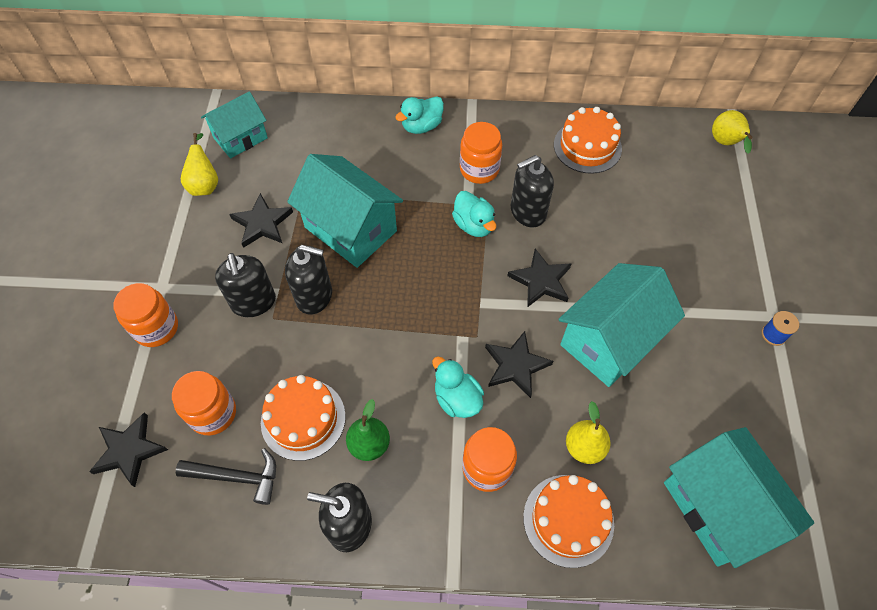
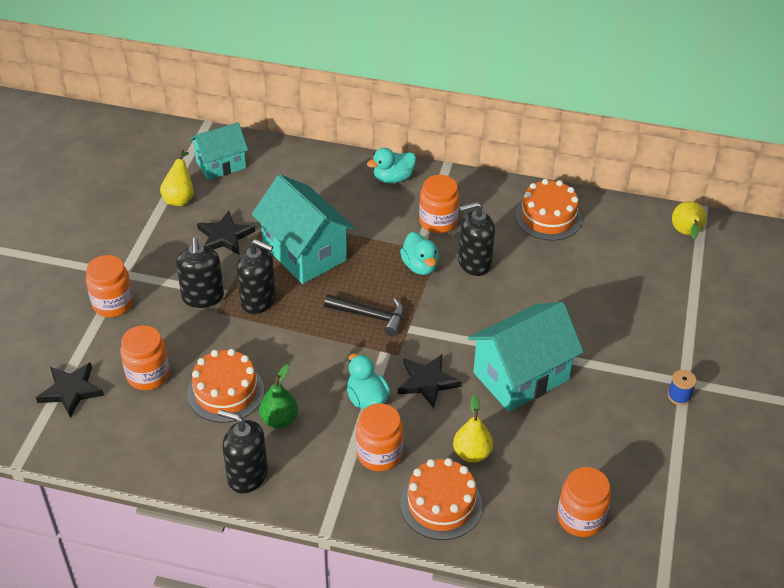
camera: 10 degrees right, 15 degrees down
(237, 477) = (158, 425): black hammer -> black hammer (370, 316)
(541, 280) = (470, 319): black star -> none
(718, 507) = (580, 518): turquoise house -> orange jar

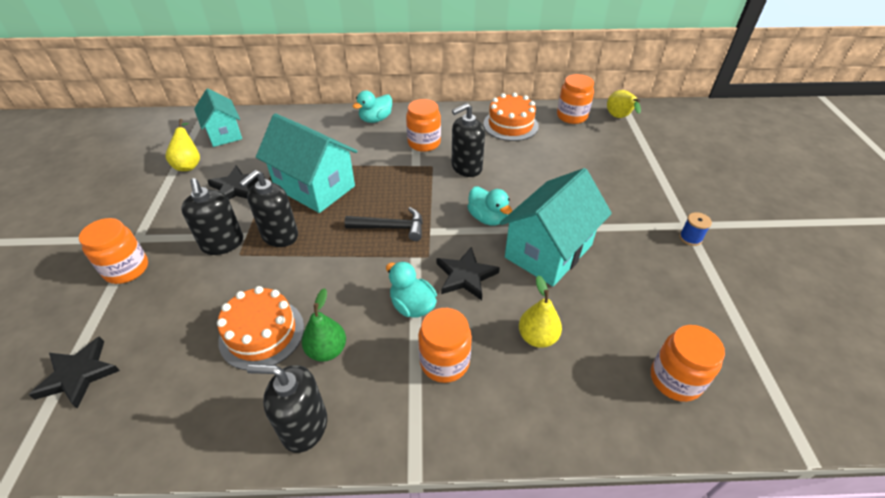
camera: 15 degrees left, 0 degrees up
(148, 375) = (171, 335): orange jar -> orange jar (572, 116)
(221, 165) = (224, 134): turquoise house -> turquoise house turned 75 degrees counterclockwise
(258, 300) = (279, 235): black soap dispenser -> black soap dispenser turned 120 degrees clockwise
(420, 266) = (421, 178): turquoise duck -> turquoise duck (487, 218)
(441, 504) = (530, 403): orange cake -> none

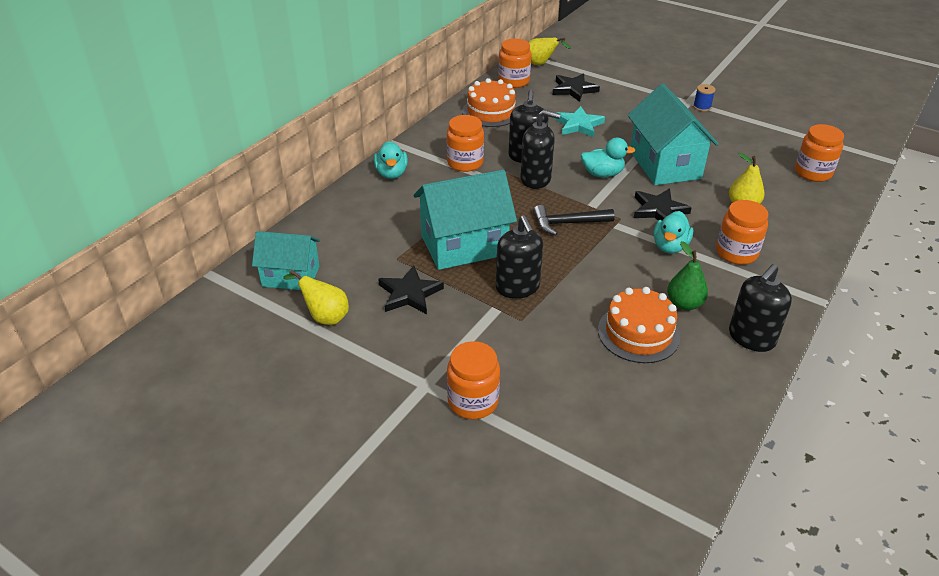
camera: 55 degrees left, 5 degrees down
(78, 374) = (603, 460): black star -> black star (574, 89)
(222, 244) = (495, 326): black soap dispenser -> black soap dispenser (536, 179)
(391, 228) = (568, 223): black hammer -> black hammer turned 135 degrees counterclockwise
(412, 306) = (670, 246): turquoise duck -> turquoise duck turned 60 degrees counterclockwise
(550, 174) = (578, 125): none -> turquoise star

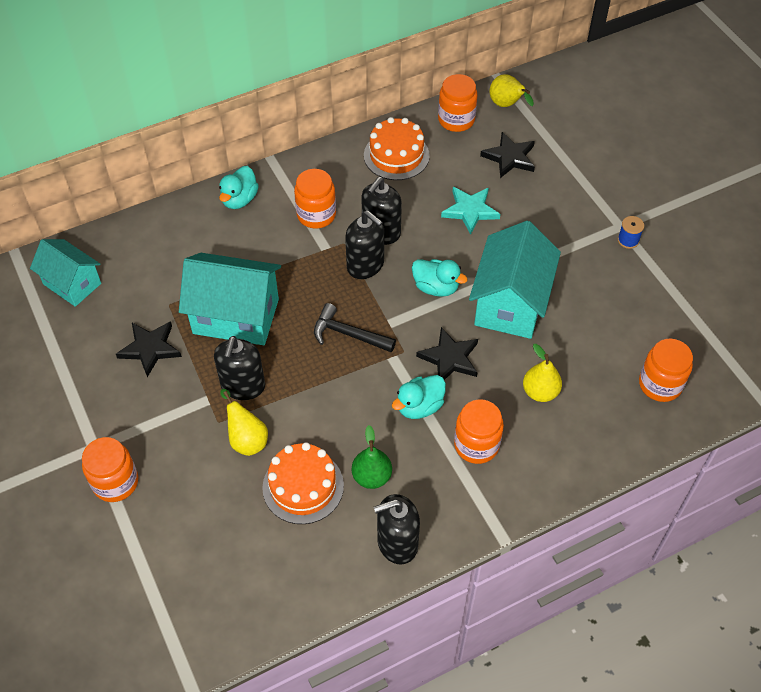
camera: 30 degrees right, 15 degrees up
(324, 317) = (68, 340): yellow pear -> yellow pear (246, 439)

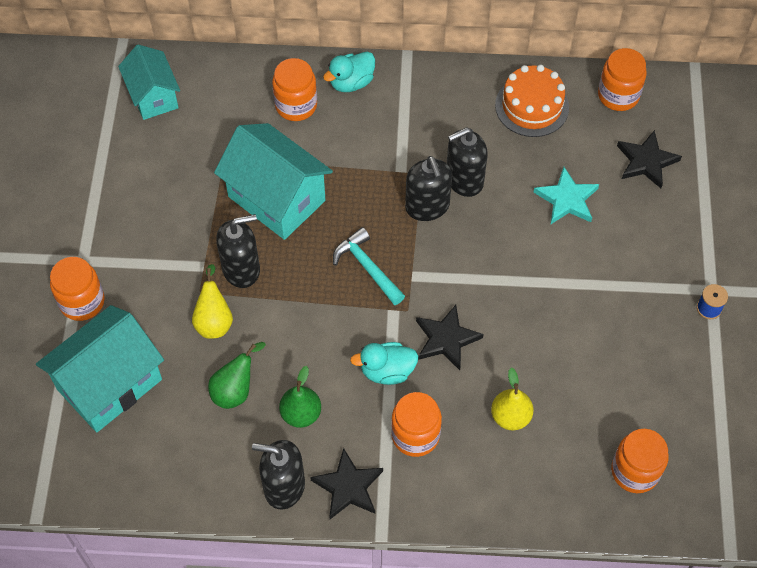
camera: 30 degrees right, 5 degrees up
(150, 349) = (183, 192): black star -> black star (348, 487)
(243, 386) = (241, 269): black soap dispenser -> black soap dispenser turned 150 degrees counterclockwise
(303, 486) = (235, 390): orange cake -> green pear
(316, 215) = (413, 132): orange jar -> orange jar (296, 105)
(348, 334) = (367, 267): black hammer -> turquoise hammer
(436, 287) = (480, 262): turquoise duck -> none
(507, 105) = (682, 103): yellow pear -> none
(510, 303) = (542, 314): turquoise house -> turquoise house (109, 384)

